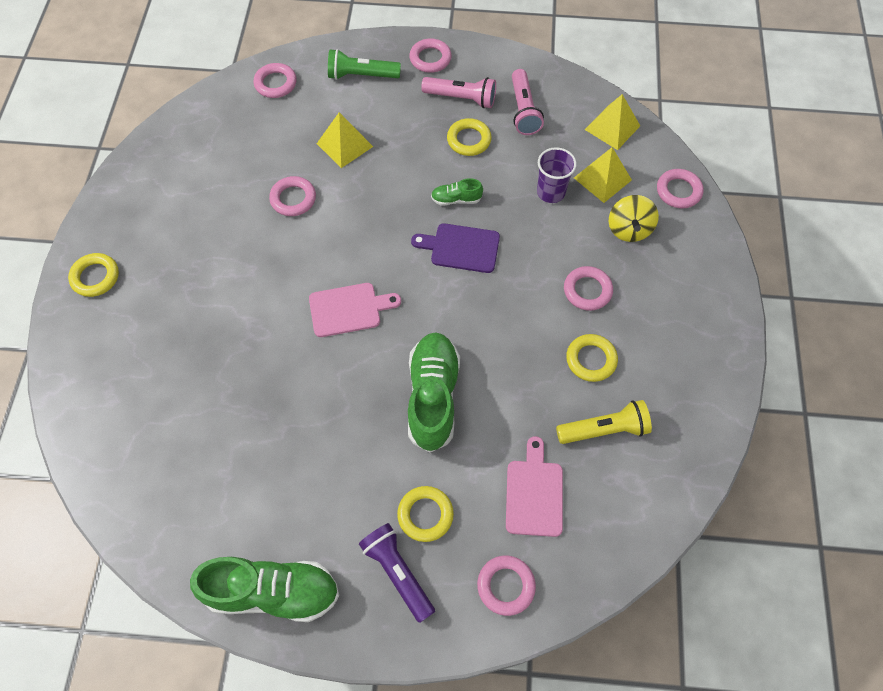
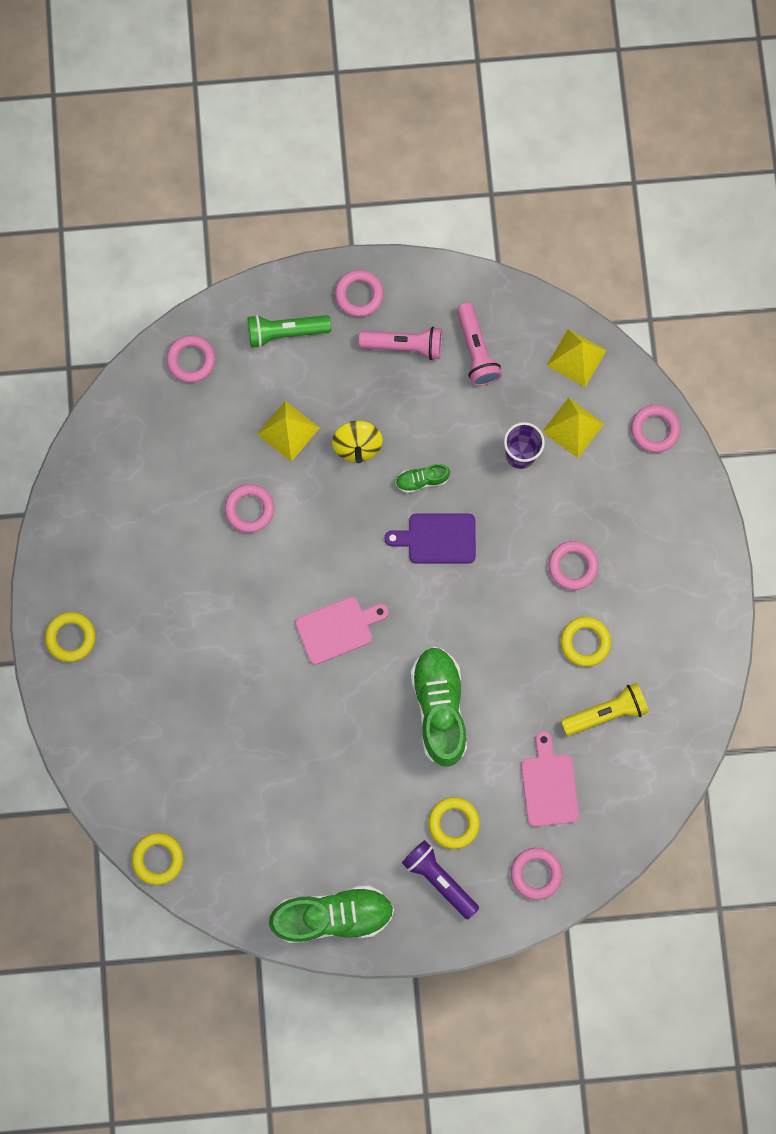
camera: 10 degrees left, 15 degrees up
(469, 140) = (422, 401): yellow ring -> yellow ring (158, 859)
(629, 229) = (607, 486): yellow spinning top -> yellow spinning top (357, 446)

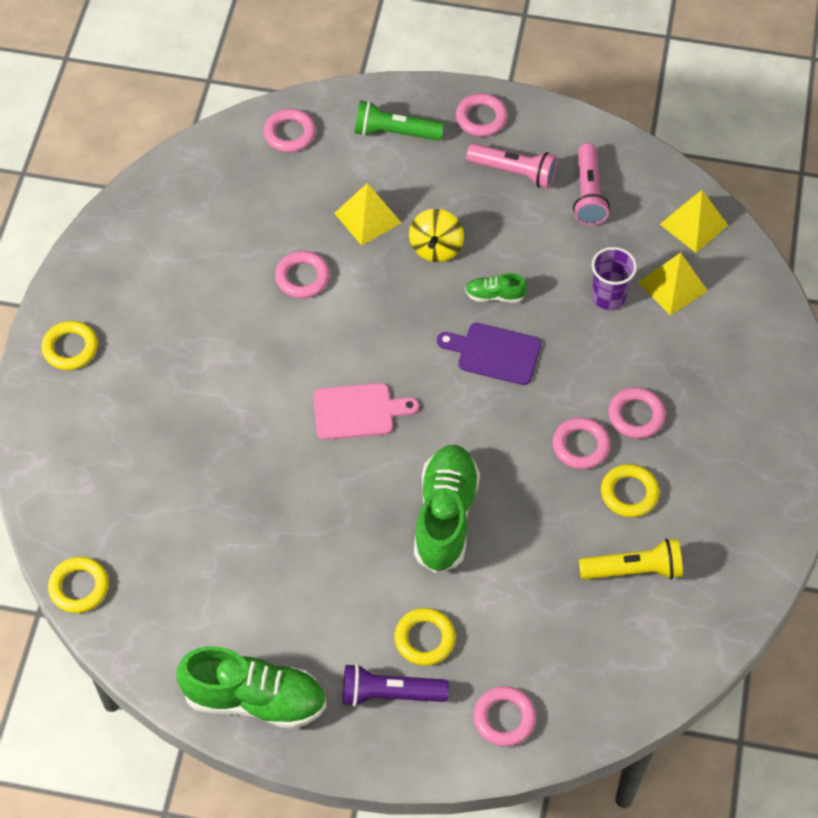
camera: 15 degrees right, 20 degrees down
(439, 879) = (389, 694): purple flashlight -> purple flashlight turned 60 degrees counterclockwise
(549, 785) = (547, 629): pink cutting board -> none
(655, 429) = (762, 309): pink ring -> pink ring (580, 446)

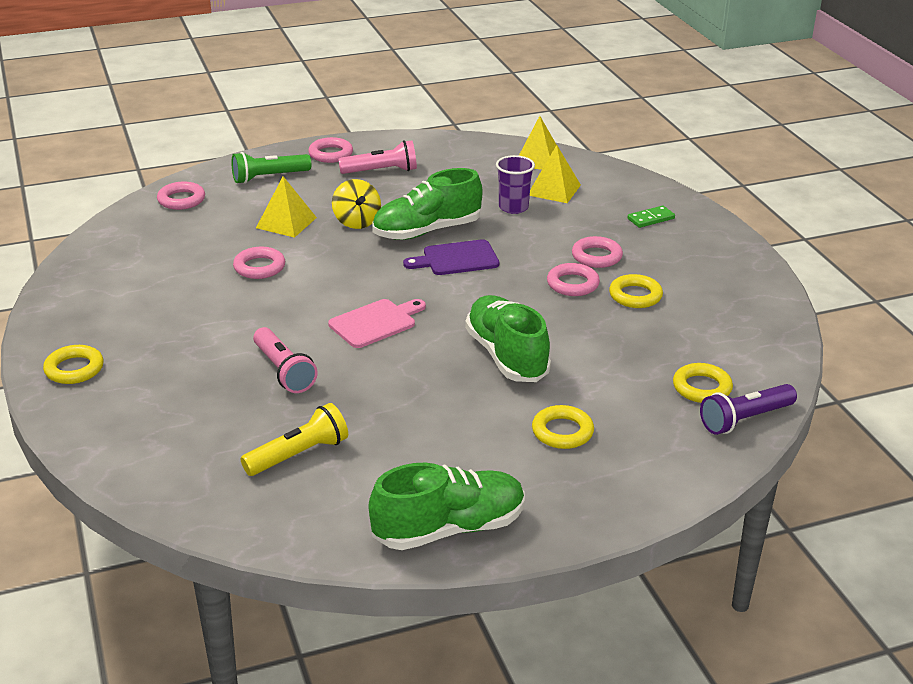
camera: 30 degrees left, 25 degrees down
(79, 587) = (207, 519): yellow ring -> yellow ring (702, 388)
(389, 694) = (567, 477): purple flashlight -> purple flashlight (745, 419)
(495, 295) = (427, 231): green shoe -> green shoe, size x2.14
(504, 718) = (677, 454): pink ring -> none
(588, 194) = (447, 166): pink flashlight -> pink flashlight (283, 371)
(633, 570) = (683, 333): yellow flashlight -> yellow flashlight (299, 454)
(739, 382) = (651, 219): none -> green domino

